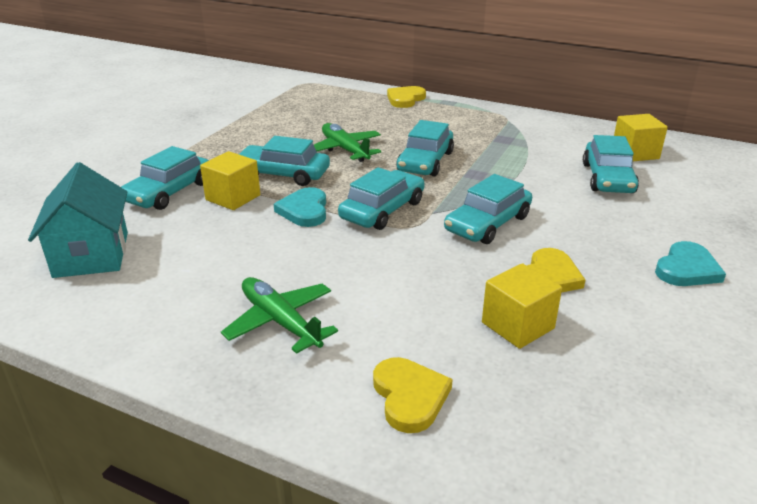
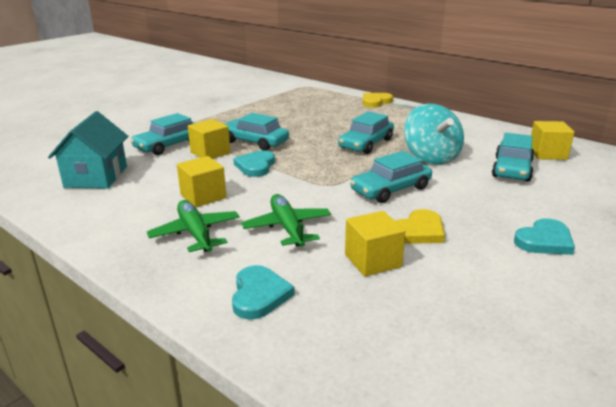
camera: 15 degrees right, 5 degrees down
(260, 265) = (203, 196): none -> yellow cube
(345, 150) = (309, 131): green plane -> green plane (287, 228)
(382, 210) = (313, 172): turquoise car -> none
(409, 396) = (259, 295): yellow heart -> turquoise heart
(511, 172) = (431, 157): none -> turquoise spinning top

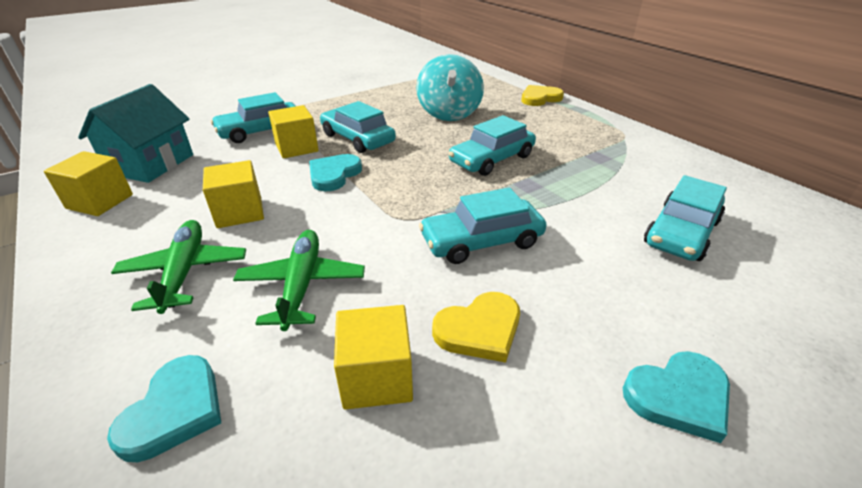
camera: 15 degrees right, 10 degrees up
(431, 157) = (568, 193): turquoise spinning top -> turquoise spinning top (449, 113)
(547, 154) = (749, 212): yellow cube -> yellow cube (100, 201)

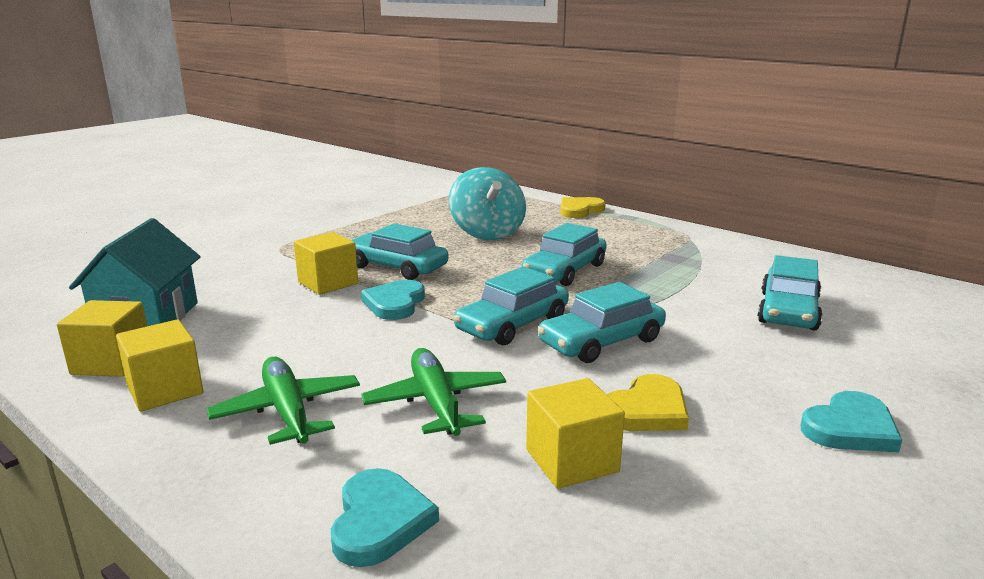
camera: 15 degrees left, 15 degrees down
(239, 212) = (308, 350): yellow cube -> yellow cube (165, 390)
(261, 131) = (267, 271): turquoise car -> turquoise car (512, 324)

